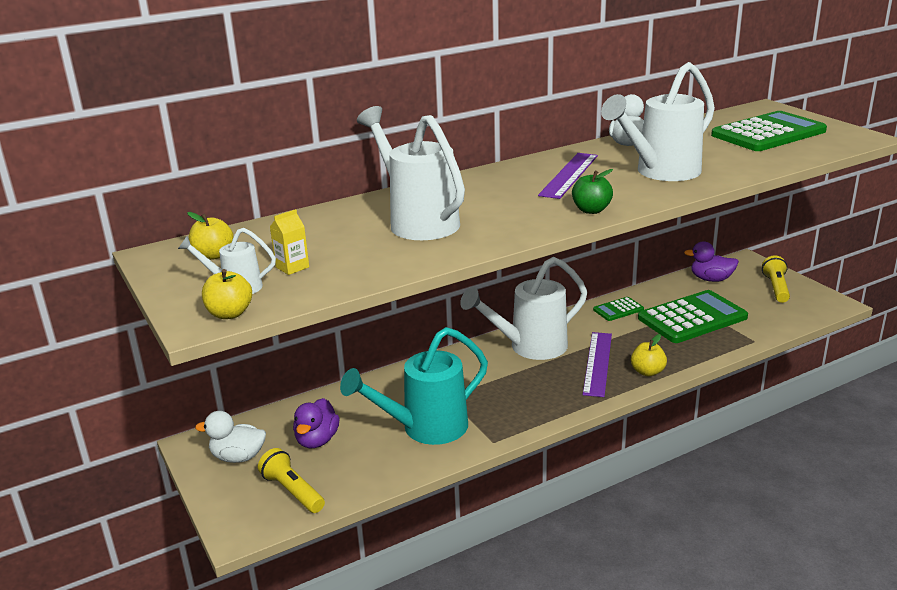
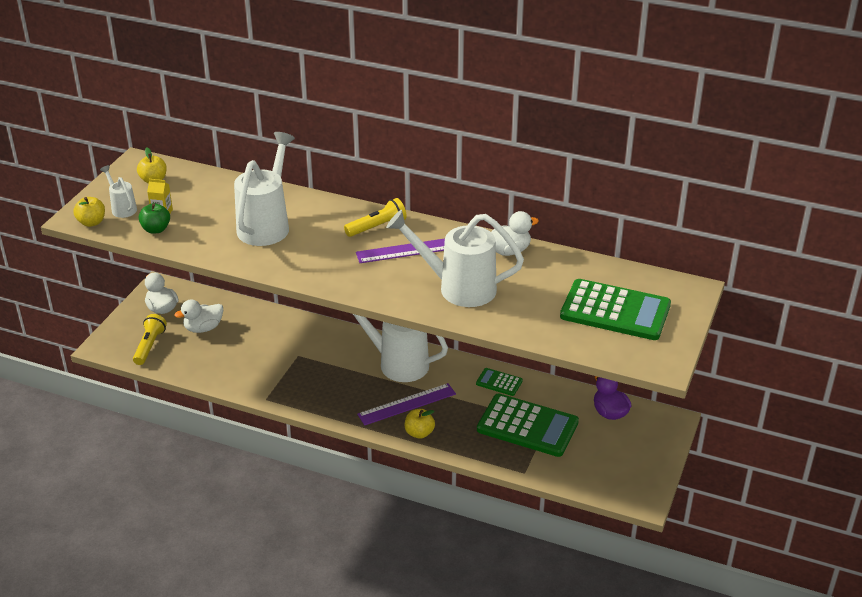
camera: 50 degrees right, 10 degrees up
(317, 440) = (203, 328): purple duck -> white duck
(425, 429) = (254, 364): turquoise watering can -> none
(591, 210) = (351, 283): green apple -> green apple (156, 229)
(776, 288) = (635, 456): yellow flashlight -> yellow flashlight (377, 227)

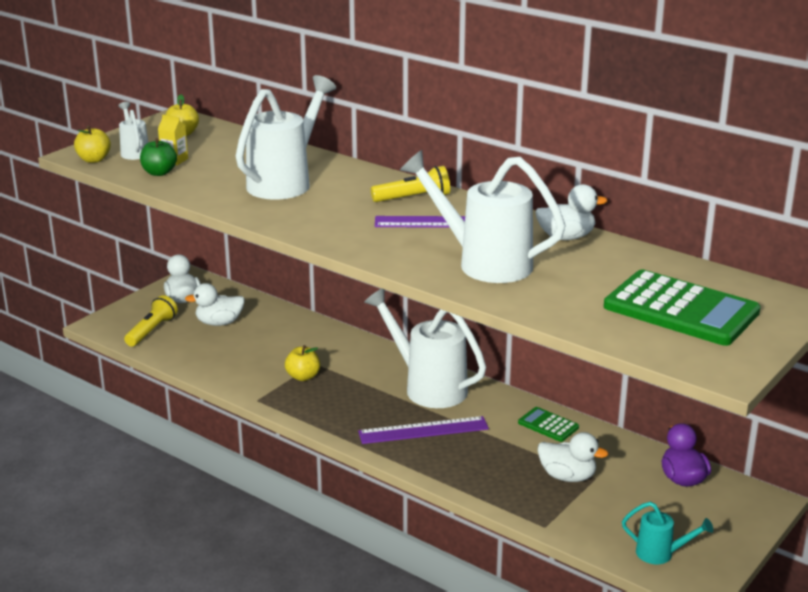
camera: 15 degrees right, 10 degrees down
(419, 433) = (426, 462): yellow apple -> yellow apple (303, 377)
(527, 426) = (567, 476): green calculator -> white duck
(612, 479) = (660, 554): none -> turquoise watering can

